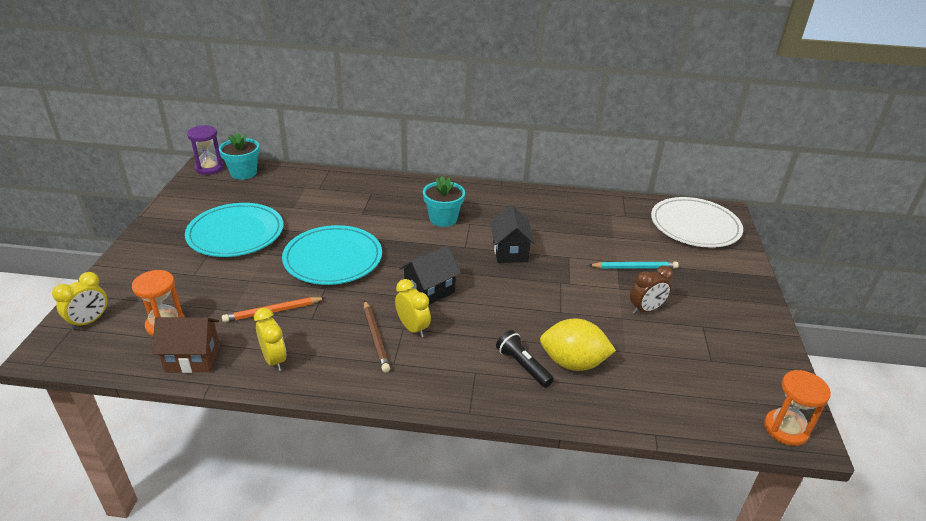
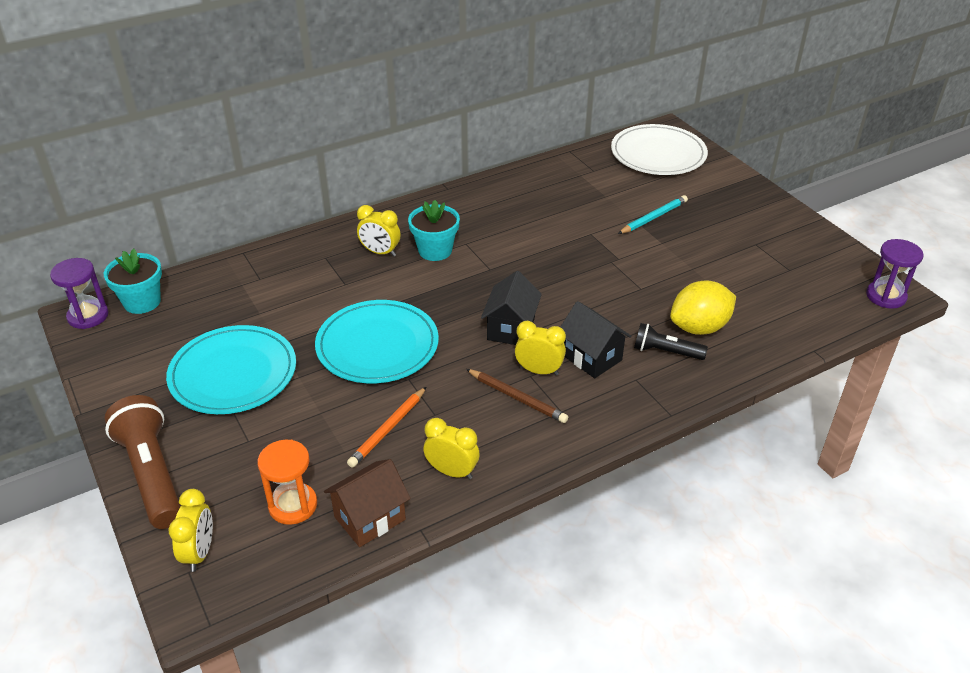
camera: 35 degrees left, 5 degrees up
(127, 265) = (152, 474): none -> brown flashlight
(407, 204) = (380, 252): none -> yellow clock
(510, 252) = (536, 254): black house -> black house (591, 357)
(646, 310) = (702, 251): brown clock -> none
(785, 429) = (886, 296): orange hourglass -> purple hourglass

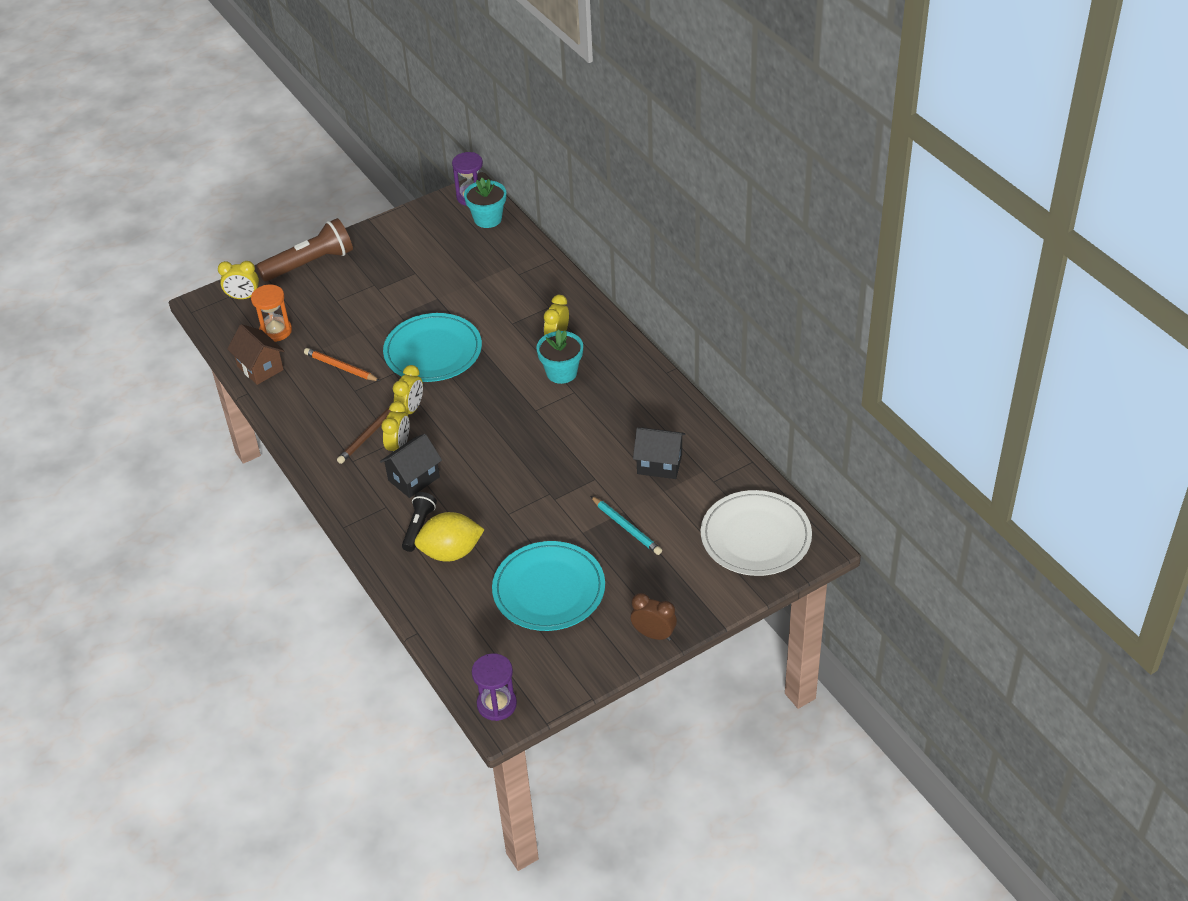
camera: 90 degrees right, 5 degrees up
(233, 373) = (404, 281): turquoise plate -> turquoise plate (549, 589)
(452, 472) = (296, 404): yellow clock -> yellow clock (411, 409)
(511, 329) = (452, 427): black house -> black house (659, 464)
(699, 327) = (451, 552): yellow lemon -> yellow lemon turned 75 degrees counterclockwise
(777, 207) = (654, 634): none -> brown clock

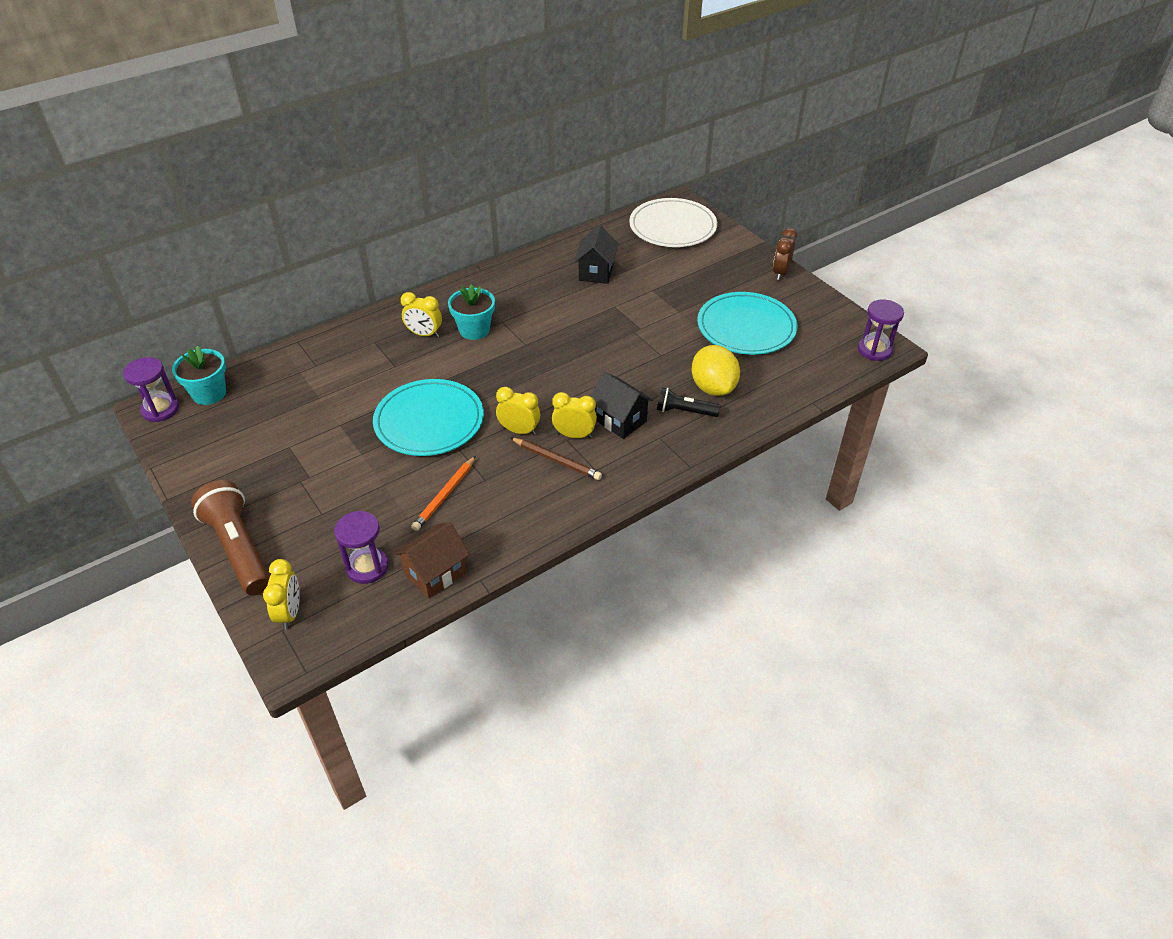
camera: 95 degrees left, 0 degrees up
(276, 331) = (367, 567): orange hourglass -> purple hourglass
(626, 528) = (670, 288): turquoise pencil -> none

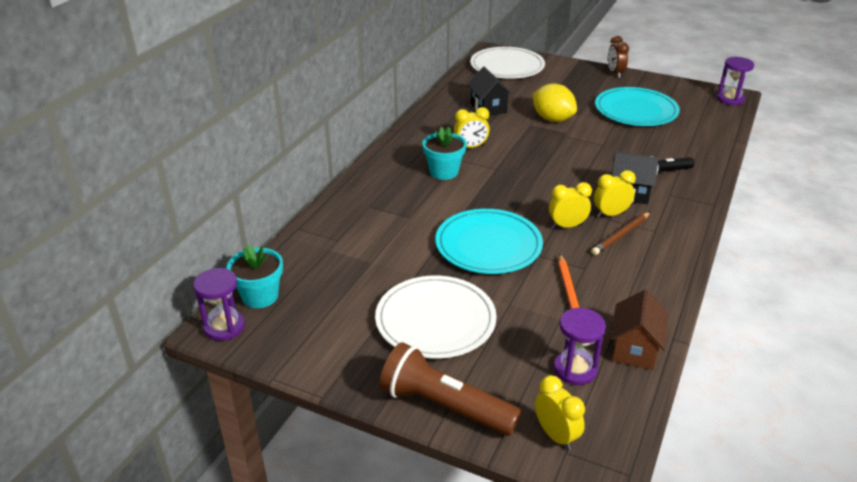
camera: 30 degrees left, 10 degrees down
(310, 473) = (435, 320): none -> white plate
(424, 334) = (406, 187): yellow clock -> yellow clock (471, 147)
(557, 461) = (620, 235): brown pencil -> brown pencil turned 135 degrees clockwise
(713, 388) = (663, 152): yellow lemon -> yellow lemon (552, 119)

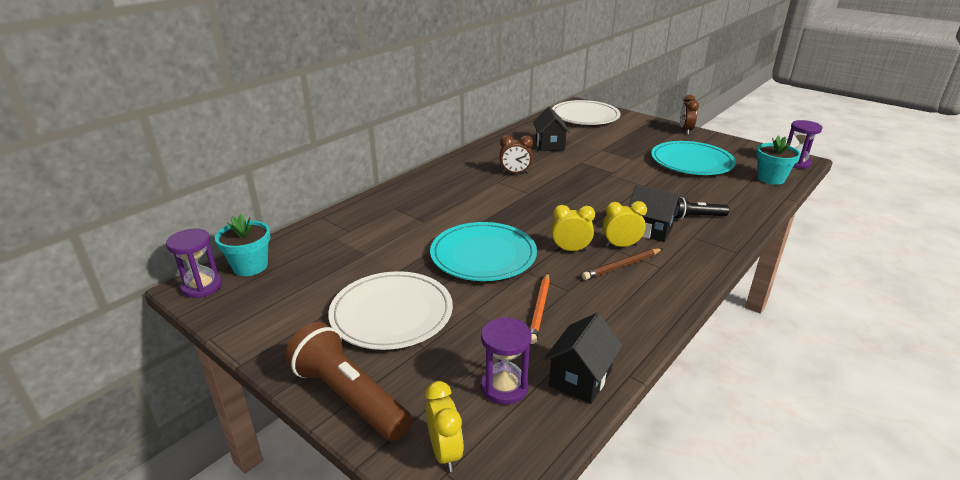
camera: 15 degrees right, 5 degrees down
(444, 172) = (478, 189): turquoise flower pot -> turquoise flower pot (770, 178)
(471, 147) = (515, 173): yellow clock -> brown clock
(552, 119) = (605, 160): yellow lemon -> none
(634, 349) = (580, 378): brown house -> black house

